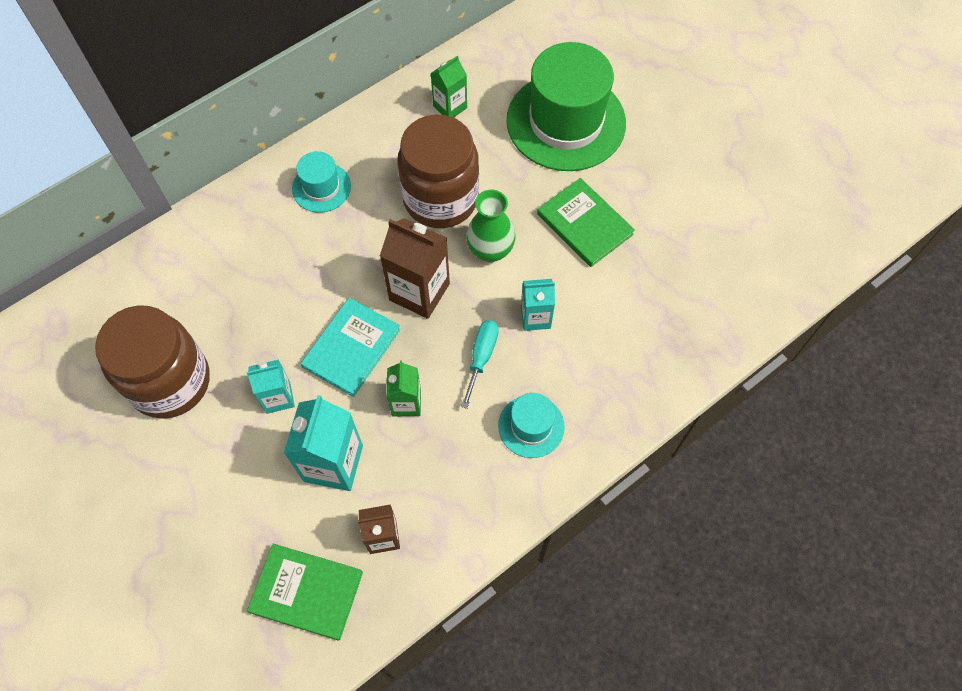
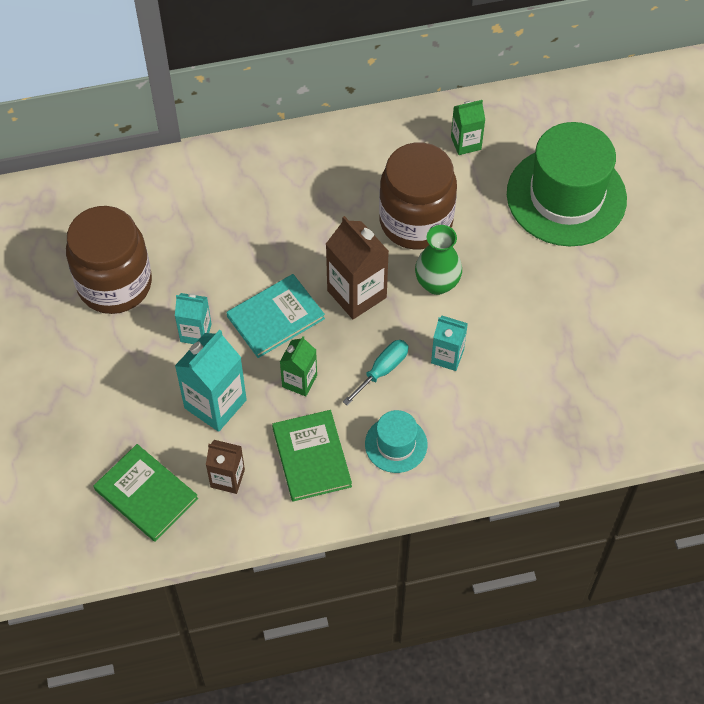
camera: 25 degrees right, 5 degrees down
(321, 187) = (316, 171): turquoise hat -> none
(584, 224) = (534, 294): green book -> green book (311, 457)

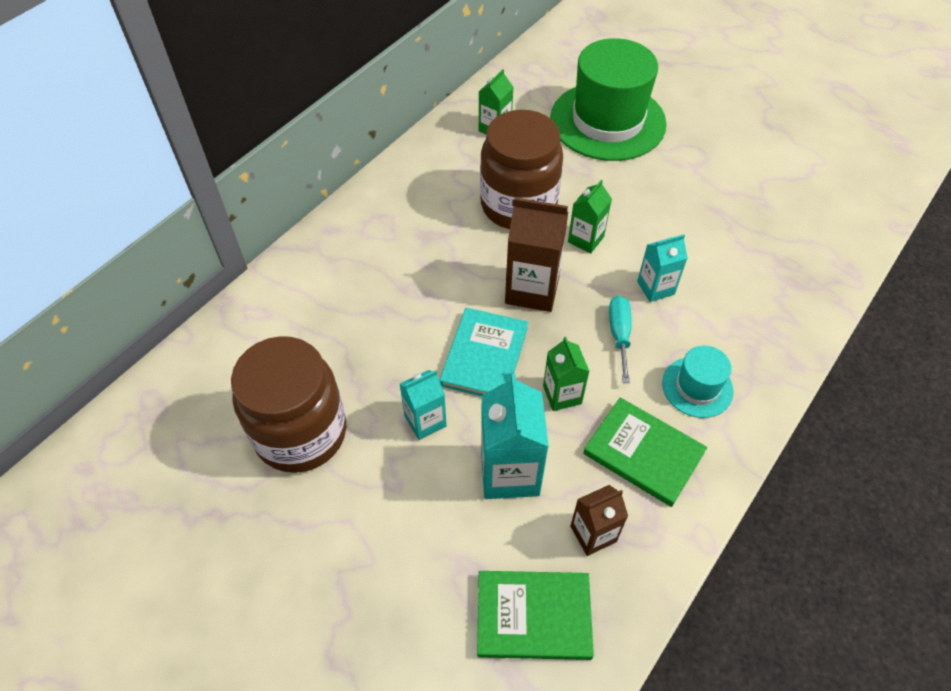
camera: 40 degrees left, 5 degrees down
(437, 283) = (585, 239): green vase -> green carton

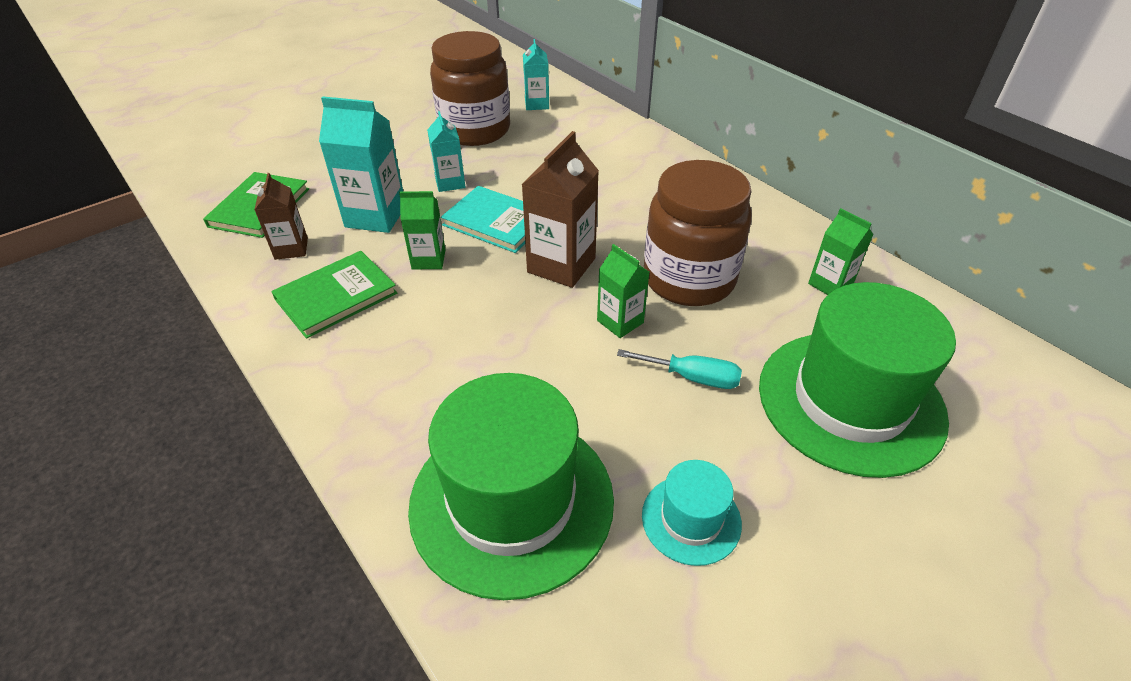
camera: 105 degrees right, 10 degrees down
(619, 335) = (474, 315): turquoise screwdriver -> turquoise screwdriver (692, 377)
(655, 288) = (524, 363): turquoise carton -> turquoise carton (537, 104)
(697, 387) = (377, 357): turquoise hat -> turquoise hat (691, 519)
(770, 266) = (512, 501): none -> green hat

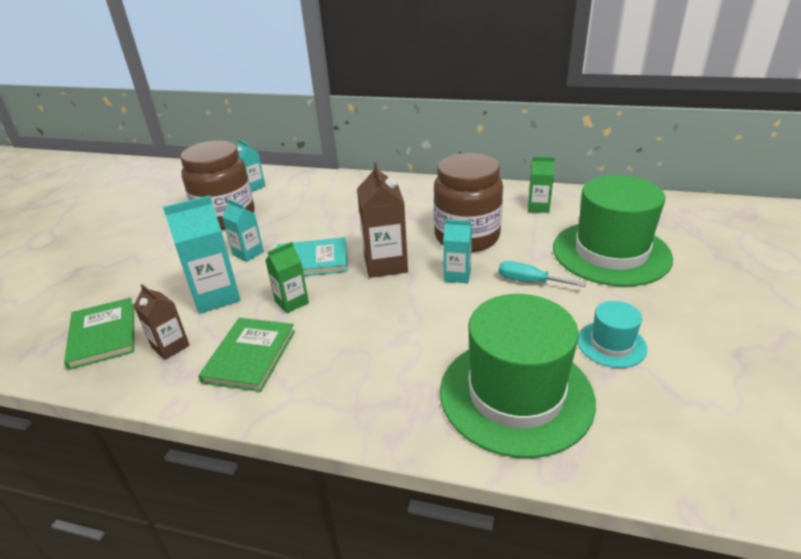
camera: 35 degrees left, 10 degrees down
(620, 321) = (457, 275): green carton -> turquoise carton
(692, 377) = (529, 281): turquoise screwdriver -> turquoise screwdriver turned 135 degrees counterclockwise

